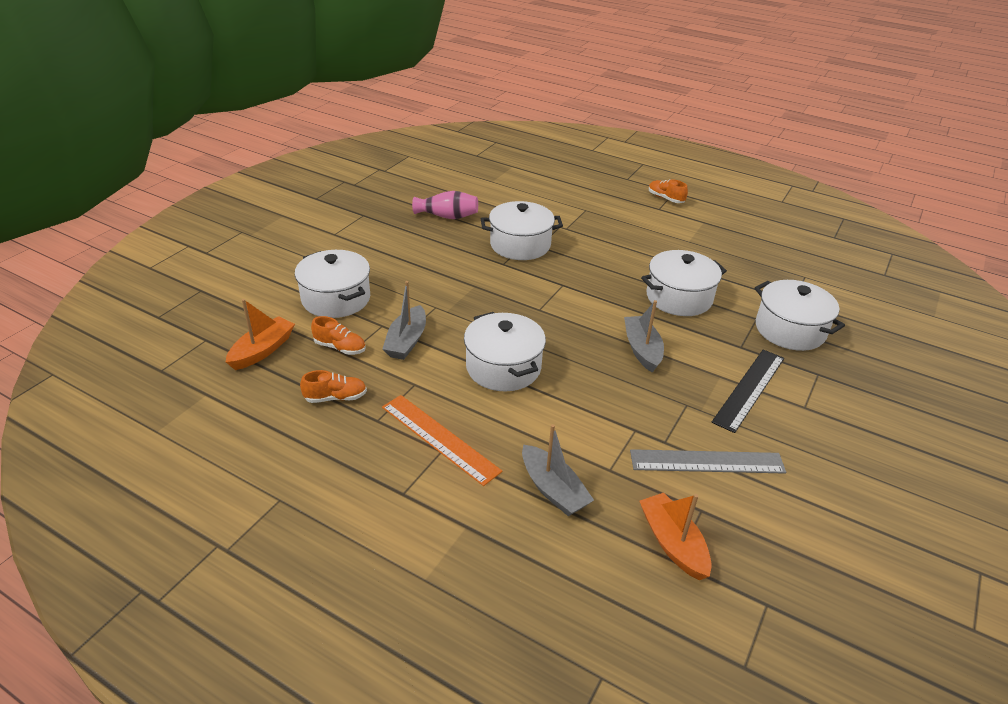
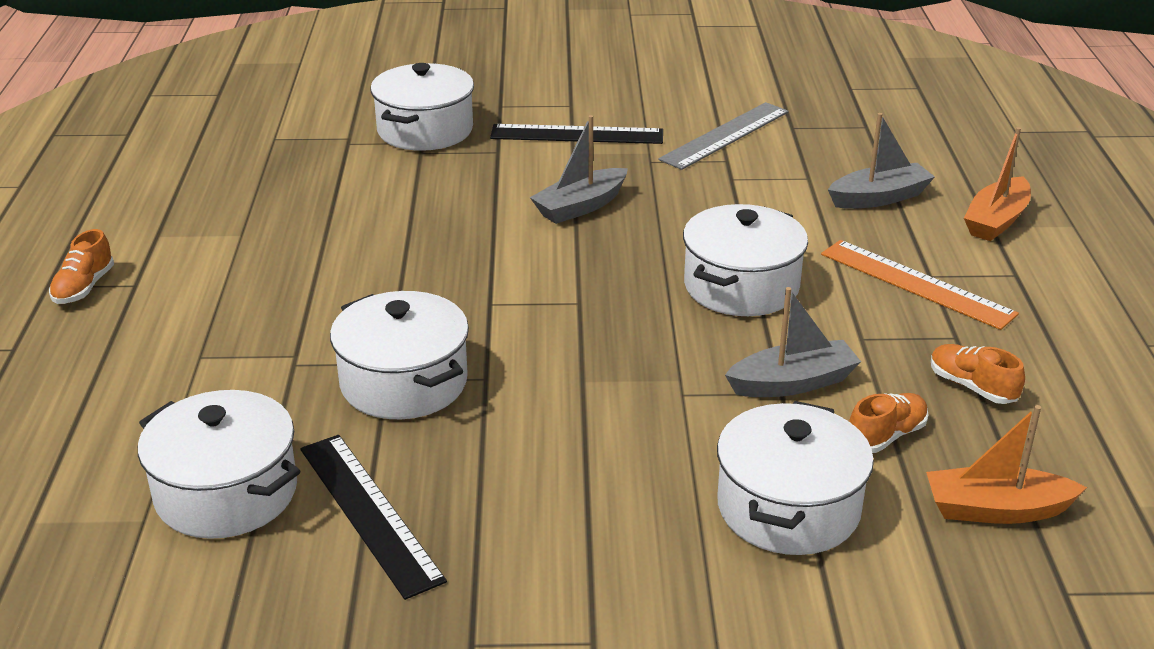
camera: 120 degrees left, 5 degrees down
(340, 347) = (886, 436): orange shoe -> orange shoe turned 60 degrees clockwise
(439, 438) = (916, 283): orange ruler -> orange ruler turned 60 degrees counterclockwise
(447, 216) = (370, 512): pink vase -> black ruler
(553, 489) = (879, 198): grey boat -> grey boat turned 45 degrees clockwise
(673, 543) = (850, 131): orange boat -> orange boat (996, 221)
(679, 298) = (426, 208): white pot -> white pot (226, 493)
(707, 462) = (725, 135): grey ruler -> grey ruler turned 75 degrees clockwise

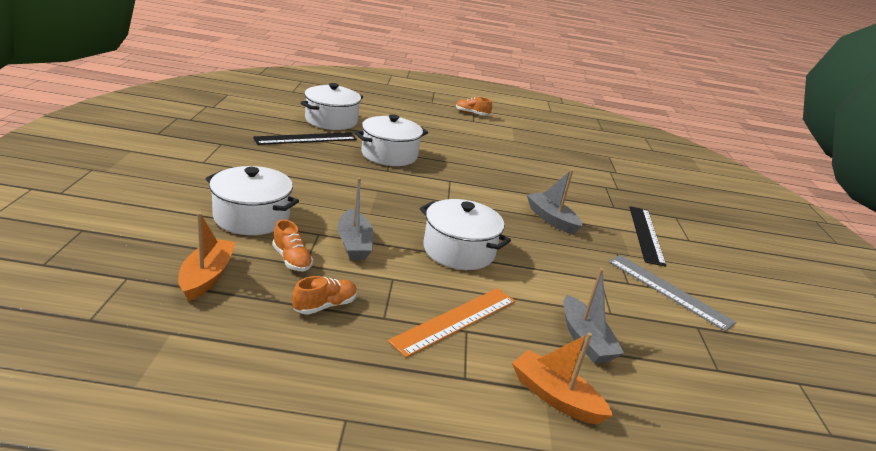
camera: 90 degrees right, 5 degrees down
(425, 130) = (633, 191): white pot -> none

